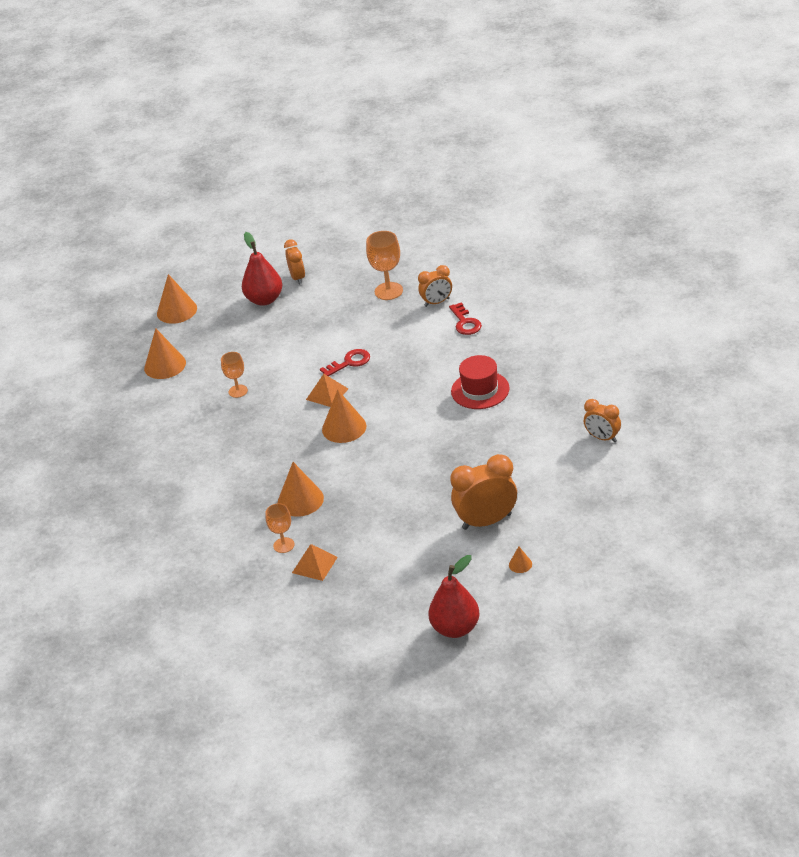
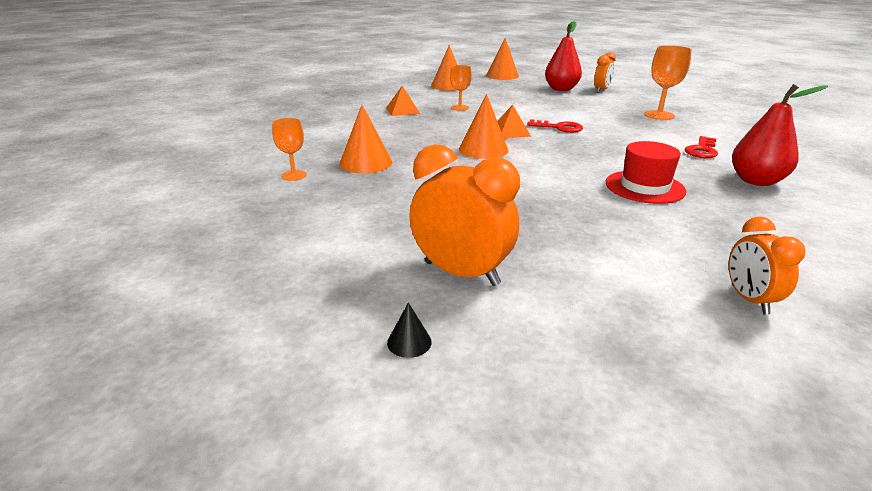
camera: 45 degrees right, 10 degrees down
(314, 564) = (277, 198): orange pyramid -> orange pyramid (403, 110)
(437, 302) = (692, 133): orange clock -> none
(455, 628) = (213, 340): red pear -> red pear (756, 181)
(520, 564) = (409, 342): orange cone -> black cone

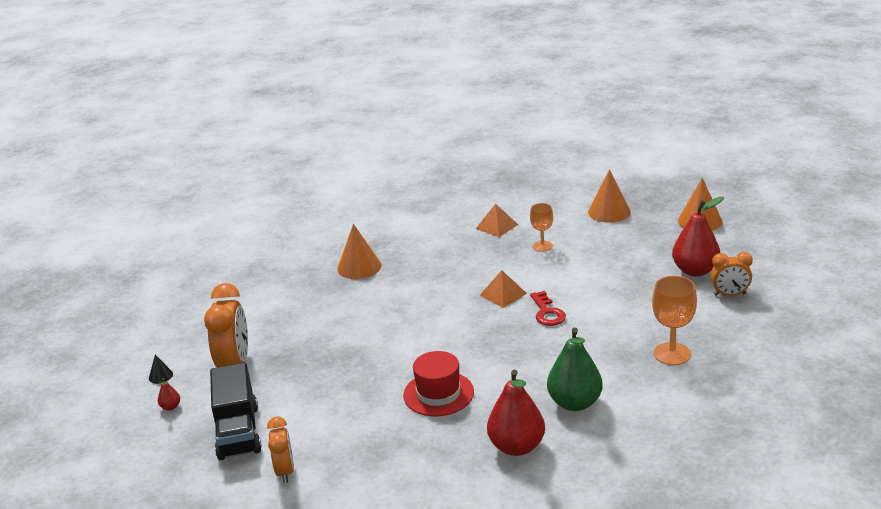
camera: 60 degrees right, 0 degrees up
(294, 175) = (310, 255): orange goblet -> none
(483, 149) = (442, 299): orange cone -> none
(511, 355) = (170, 407): none -> red pear
(631, 311) = (238, 432): none -> black truck
(701, 150) = (575, 403): red key -> green pear
(749, 299) = (285, 471): orange clock -> orange clock turned 120 degrees clockwise

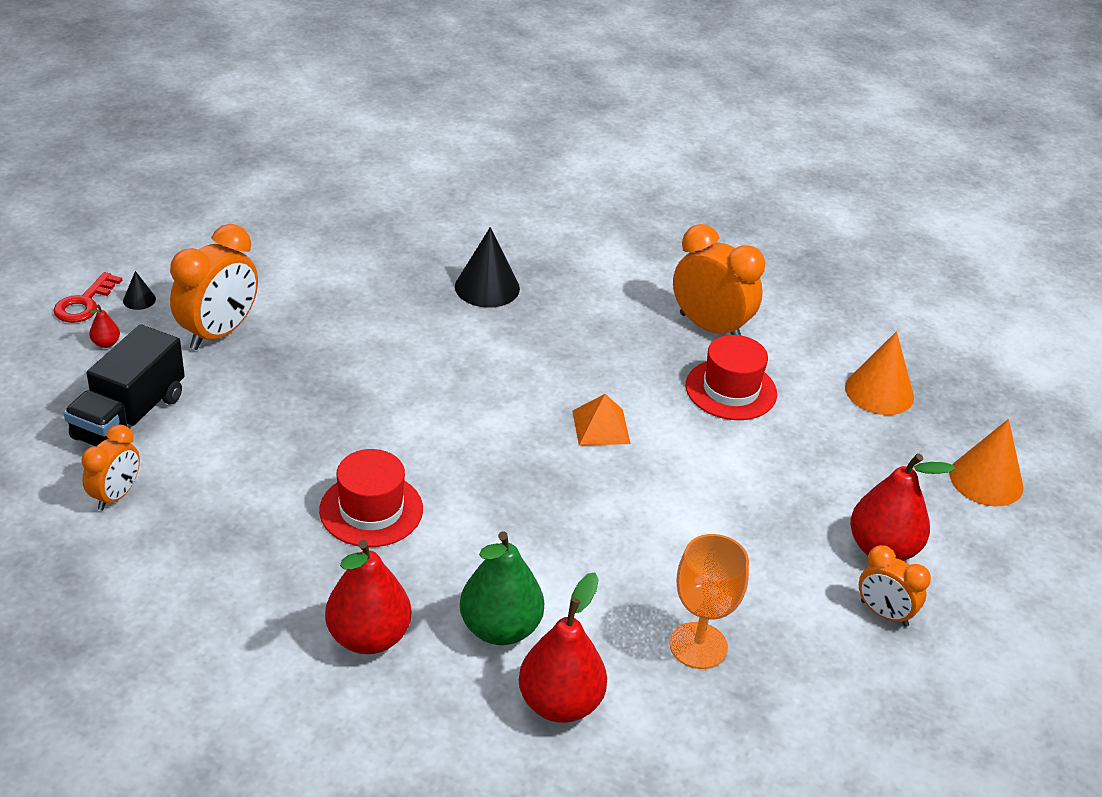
camera: 30 degrees right, 10 degrees up
(359, 267) = (487, 287): orange cone -> black cone
(497, 226) = (710, 328): orange pyramid -> orange clock
(542, 246) = (731, 390): orange goblet -> red hat
(547, 313) = (621, 486): red key -> red key (84, 303)
(645, 414) = (560, 703): none -> red pear

